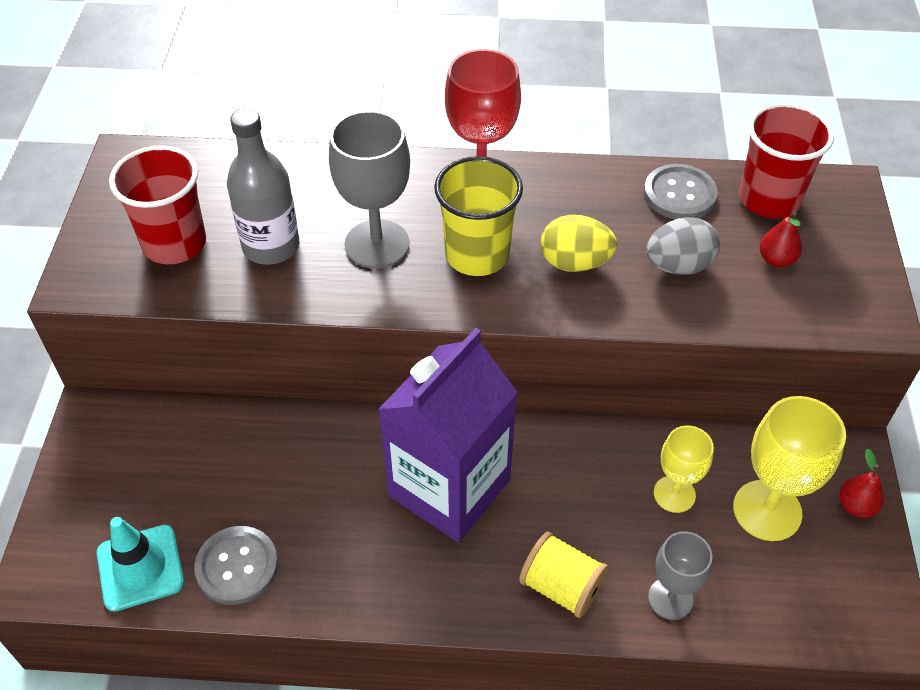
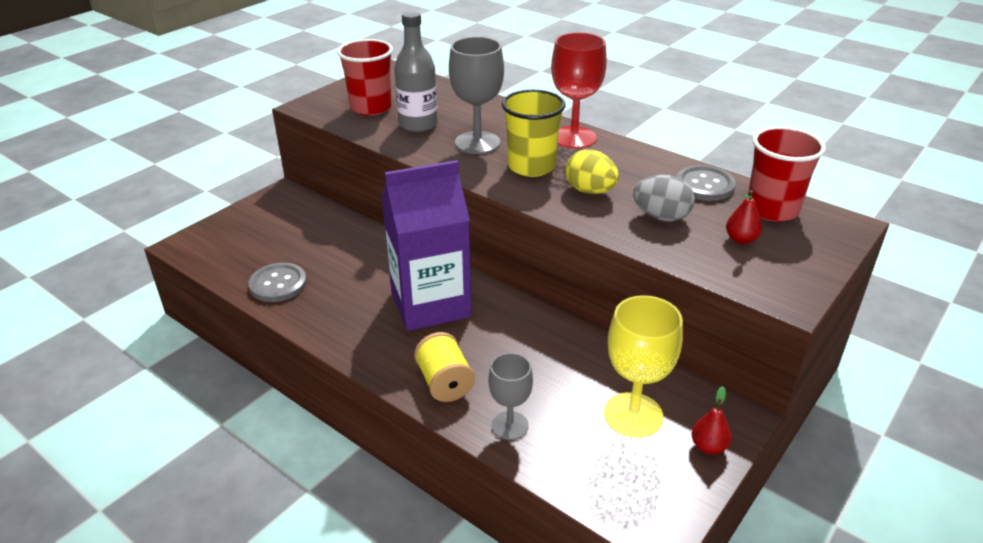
camera: 35 degrees right, 15 degrees down
(140, 568) = (233, 262): turquoise traffic cone -> none
(674, 494) = (573, 374): yellow goblet -> none

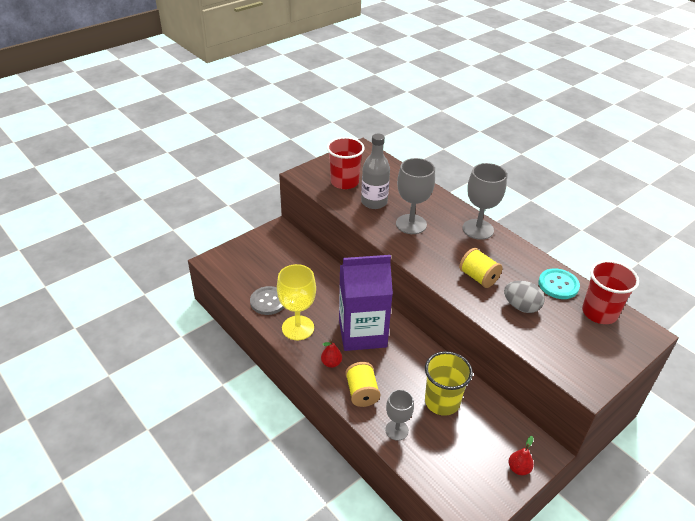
camera: 10 degrees right, 5 degrees up
(531, 167) = (443, 250): yellow cup -> yellow cup (442, 402)
(574, 137) = (478, 229): red goblet -> grey goblet
(590, 191) = (478, 277): yellow egg -> yellow spool
(633, 415) = (476, 437): yellow goblet -> yellow goblet (298, 328)
(704, 185) = (558, 285): grey button -> turquoise button
(741, 239) = (570, 334): red pear -> red pear (331, 363)

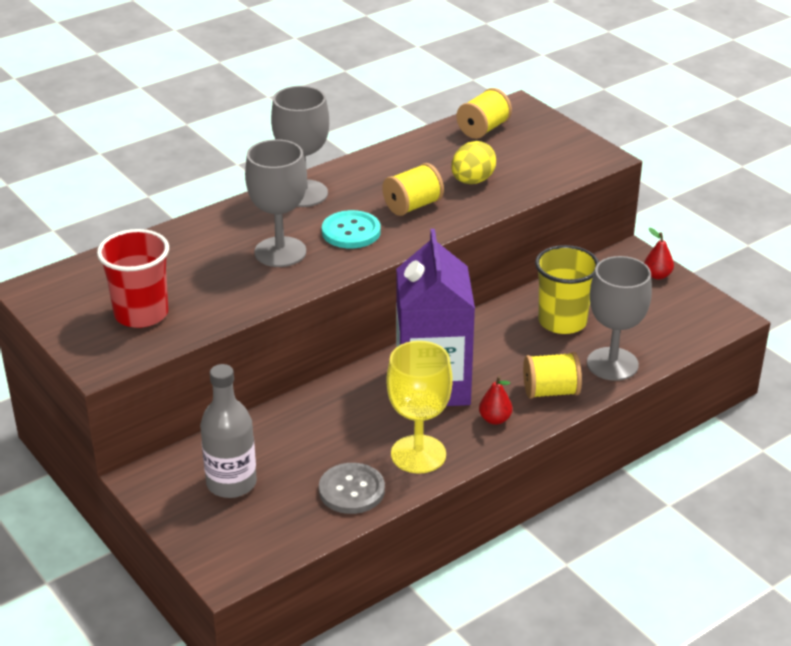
camera: 85 degrees left, 5 degrees down
(374, 202) = (211, 285): grey bottle -> grey bottle (231, 483)
(397, 430) = (612, 364): grey goblet -> grey goblet, size x1.61
(521, 307) = (472, 181): grey egg -> yellow egg
(558, 285) = (431, 148): turquoise button -> turquoise button (351, 232)
(599, 313) = (483, 129): red cup -> yellow spool

